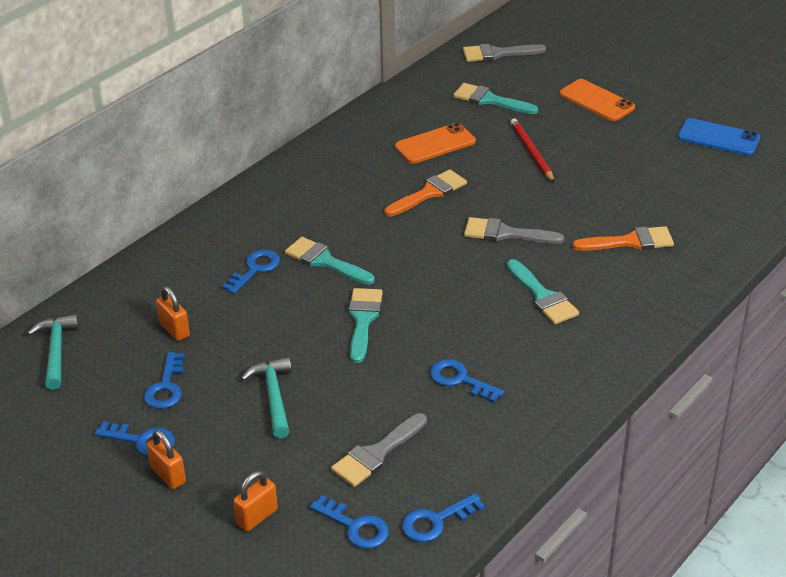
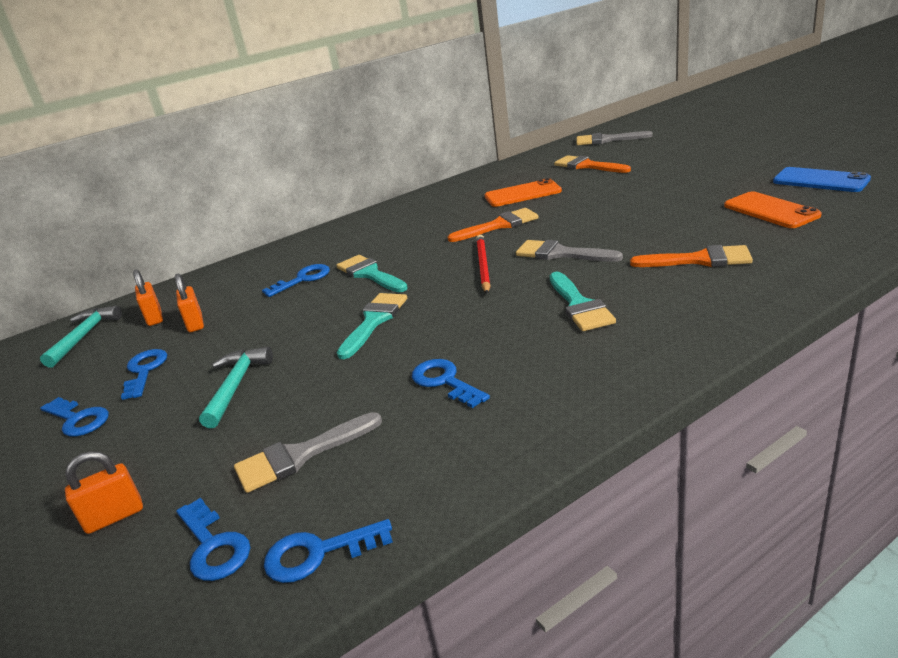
camera: 20 degrees right, 10 degrees down
(166, 387) = (145, 371): blue key -> blue key turned 150 degrees clockwise
(168, 475) = (69, 457): orange padlock -> orange padlock (154, 318)
(489, 100) = (587, 166): turquoise brush -> orange brush
(531, 152) = (613, 196): red pencil -> red pencil (483, 266)
(596, 101) = (691, 162): orange phone -> orange phone (770, 211)

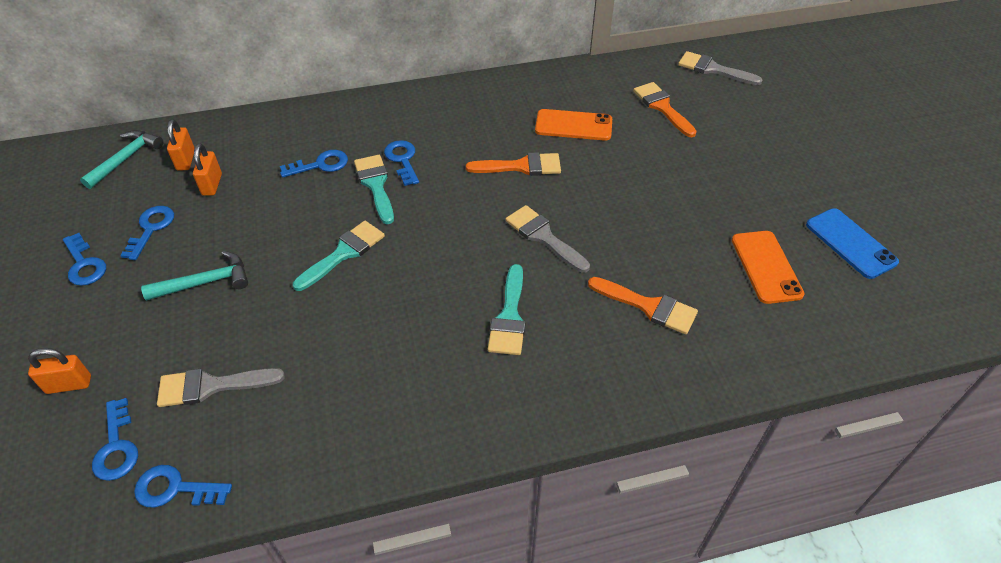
camera: 15 degrees right, 20 degrees up
(236, 386) = (205, 282): turquoise hammer -> turquoise hammer turned 45 degrees clockwise
(445, 381) = (352, 357): blue key -> blue key (402, 160)
(483, 266) = (470, 221): red pencil -> none

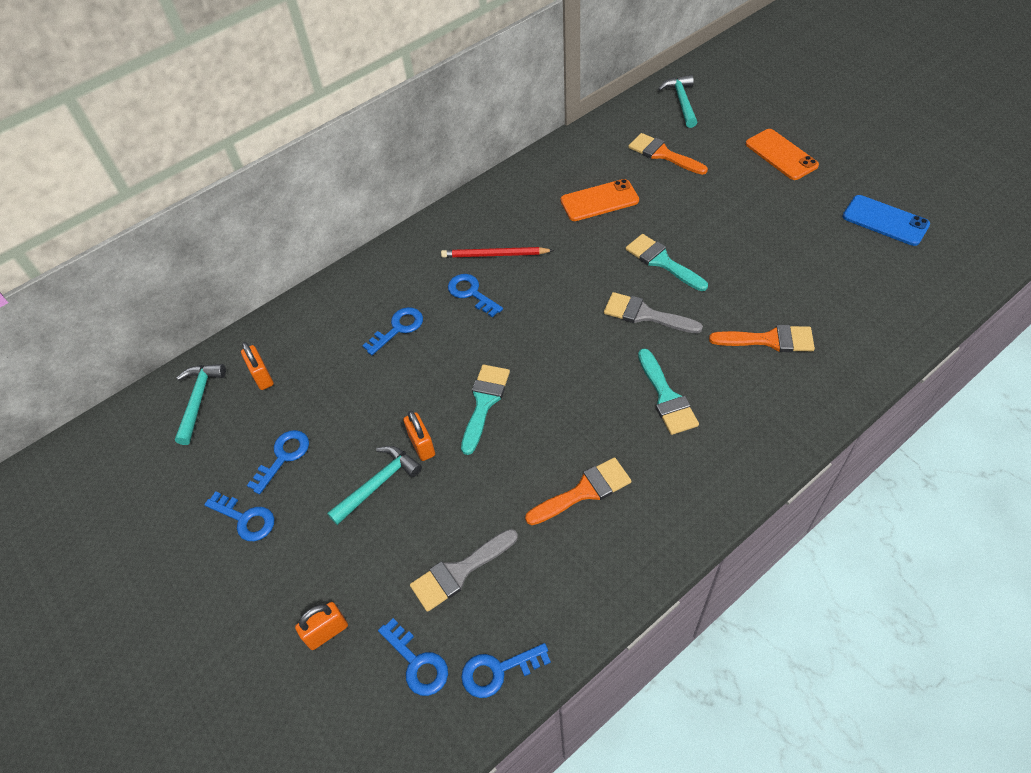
camera: 20 degrees left, 5 degrees up
(151, 229) = (283, 457): blue key -> blue key turned 45 degrees clockwise
(212, 185) = (308, 390): orange padlock -> orange padlock (422, 445)
(375, 185) = (464, 327): turquoise brush -> turquoise brush (662, 261)
(446, 136) = (494, 255): none -> red pencil
(521, 166) = (581, 257): orange brush -> orange brush (584, 491)
(713, 69) = (681, 101): grey brush -> turquoise hammer
(766, 267) = (836, 267): orange phone -> orange phone (781, 155)

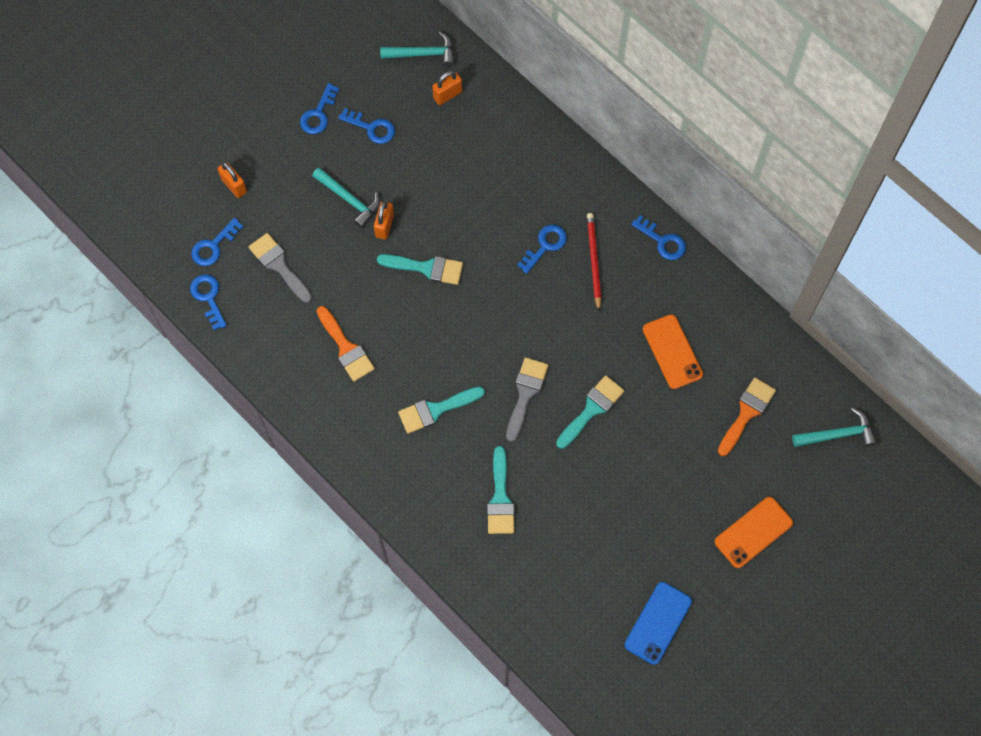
camera: 80 degrees right, 15 degrees up
(398, 328) = (502, 191): blue key -> blue key (662, 241)
(422, 445) = (384, 226): orange padlock -> orange padlock turned 45 degrees counterclockwise
(769, 340) = (500, 498): orange brush -> turquoise brush

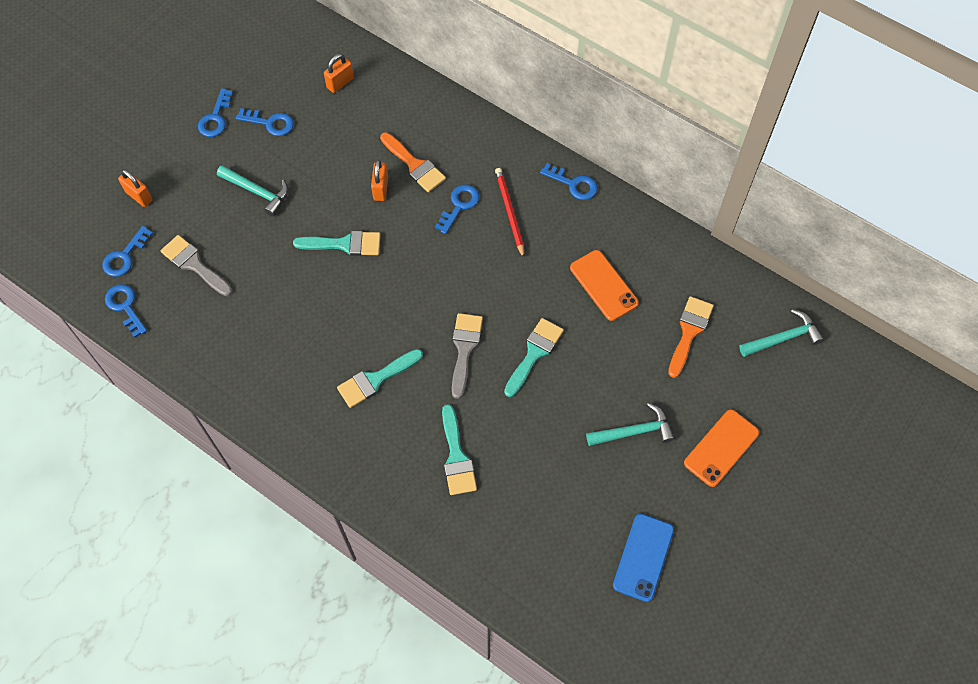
camera: 10 degrees left, 5 degrees down
(346, 348) = (274, 333): orange brush -> orange brush (414, 165)
(384, 226) = (296, 211): orange padlock -> orange padlock (381, 189)
(423, 54) = (310, 50): turquoise hammer -> turquoise hammer (634, 431)

